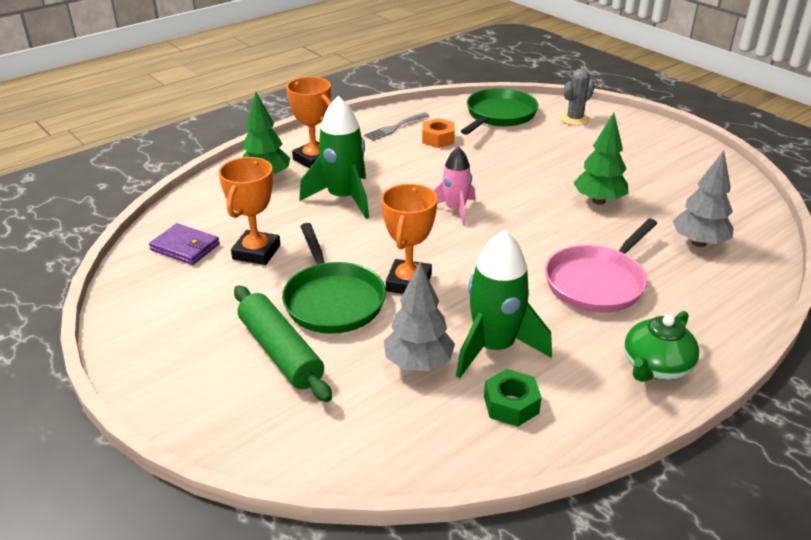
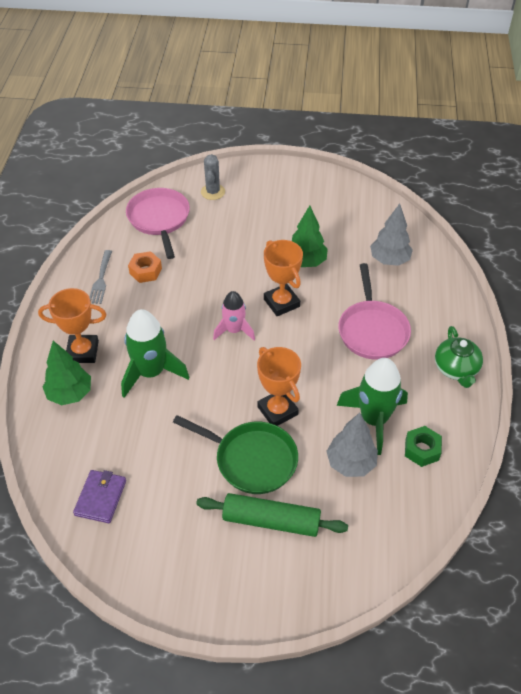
camera: 45 degrees left, 15 degrees up
(185, 247) = (100, 498): purple wallet -> purple wallet turned 60 degrees counterclockwise
(256, 252) = (155, 462): orange trophy -> orange trophy (281, 303)
(499, 115) = (159, 219): green pan -> pink pan

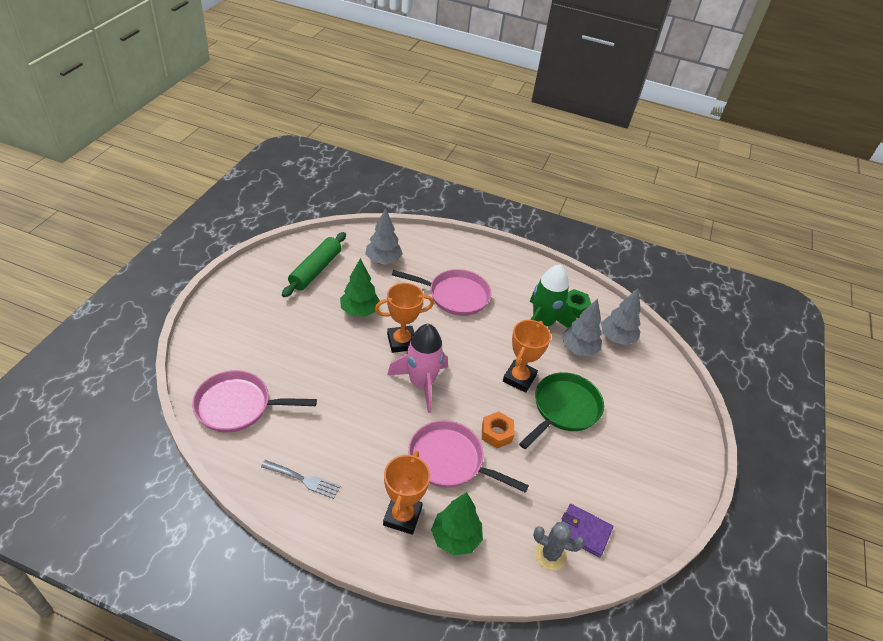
camera: 80 degrees left, 5 degrees down
(145, 271) = (311, 435): orange nut -> orange nut (496, 433)
(151, 372) = (450, 460): green rocket -> pink pan
(213, 192) = (223, 351): grey cactus -> grey cactus (550, 555)
(234, 330) = (421, 383): pink rocket -> pink rocket, size x1.58
(271, 520) = (622, 412): green rolling pin -> green rolling pin (315, 270)
(277, 411) = (519, 378): orange trophy -> orange trophy turned 45 degrees counterclockwise
(391, 504) = (616, 338): none -> grey tree
(456, 369) = (508, 265): green teapot -> none

